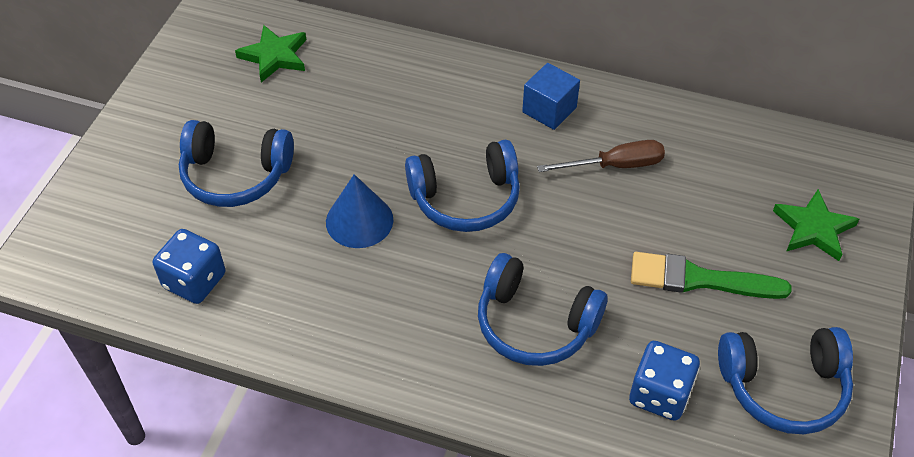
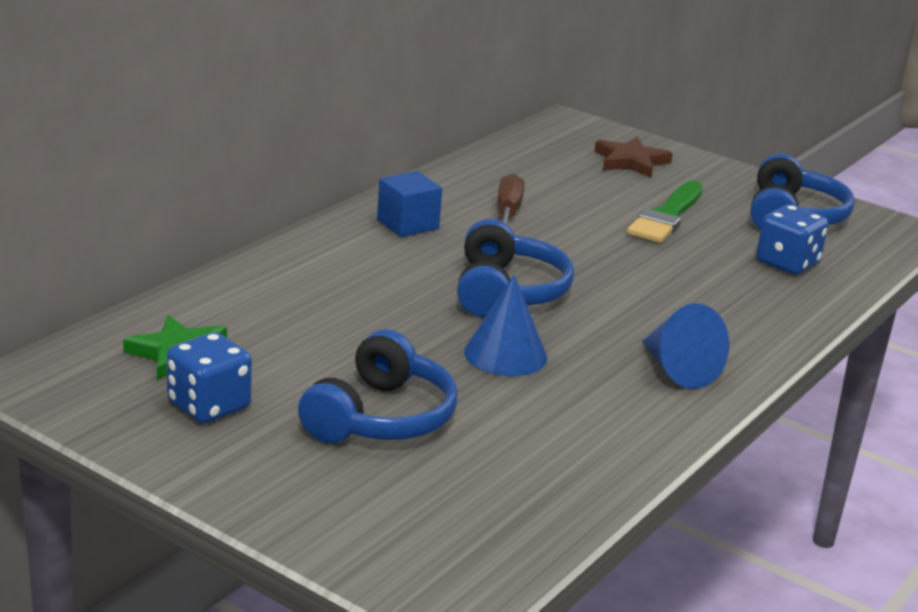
camera: 75 degrees left, 25 degrees down
(194, 281) = (545, 474): blue dice -> blue dice (209, 406)
(389, 336) = (678, 370): none -> blue cone
(535, 323) = (689, 296): blue headphones -> none
(813, 228) = (631, 161): green star -> brown star

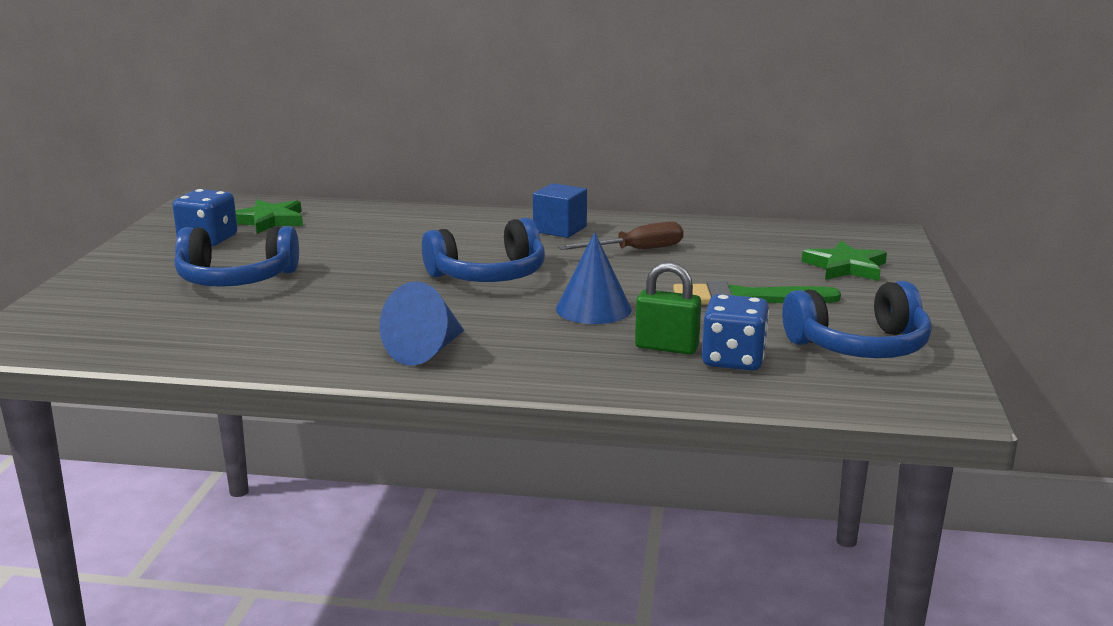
camera: 65 degrees right, 5 degrees down
(505, 354) = (377, 293): blue cone -> blue cone (593, 309)
(631, 161) = (845, 267): brown star -> green star
(745, 277) = (666, 347): none -> green padlock

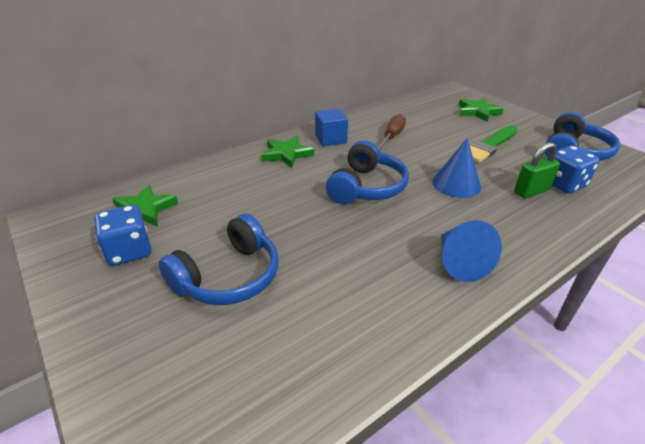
camera: 45 degrees left, 15 degrees up
(479, 225) = (286, 154): none -> green star

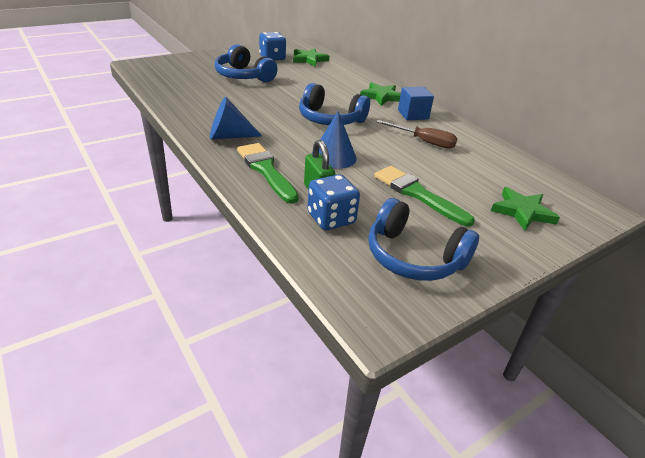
camera: 90 degrees right, 0 degrees up
(517, 224) = (266, 170): none -> green brush

